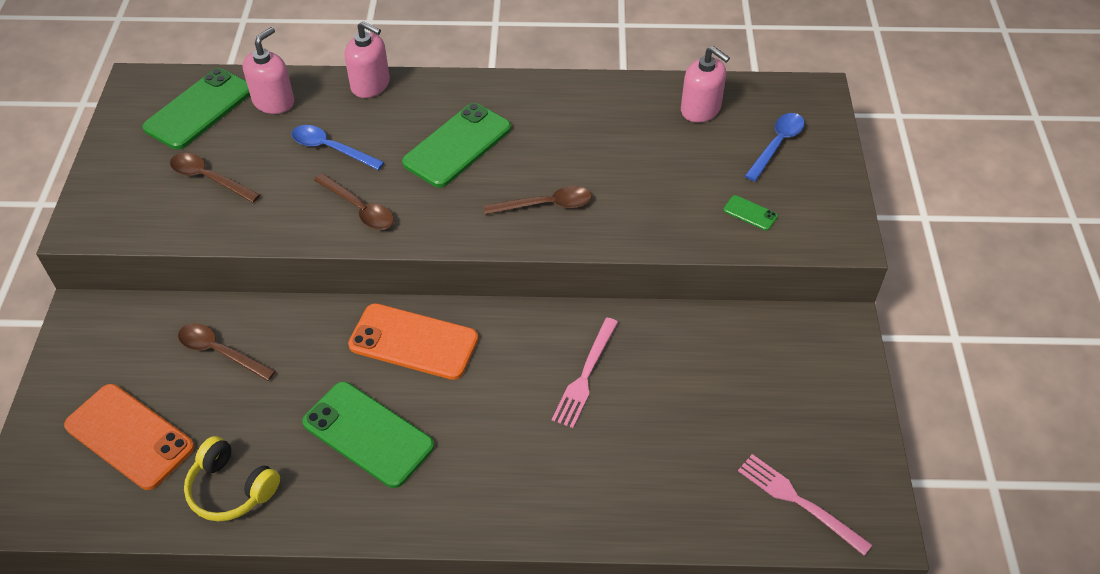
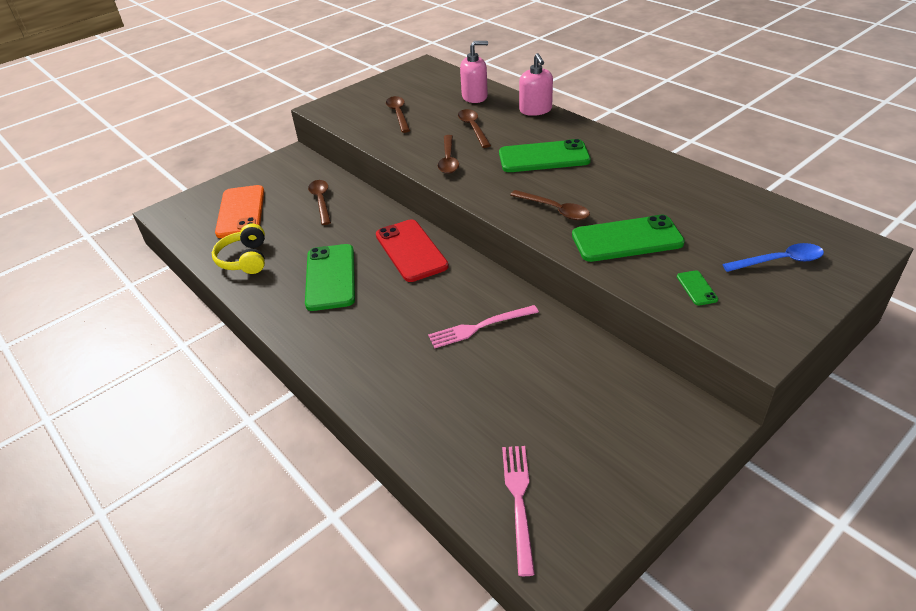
camera: 50 degrees right, 10 degrees down
(199, 109) = (435, 86): green phone -> green phone (627, 239)
(331, 149) = (473, 128): blue spoon -> brown spoon
(413, 342) = (411, 250): orange phone -> red phone
(700, 109) = (742, 213): pink soap dispenser -> none

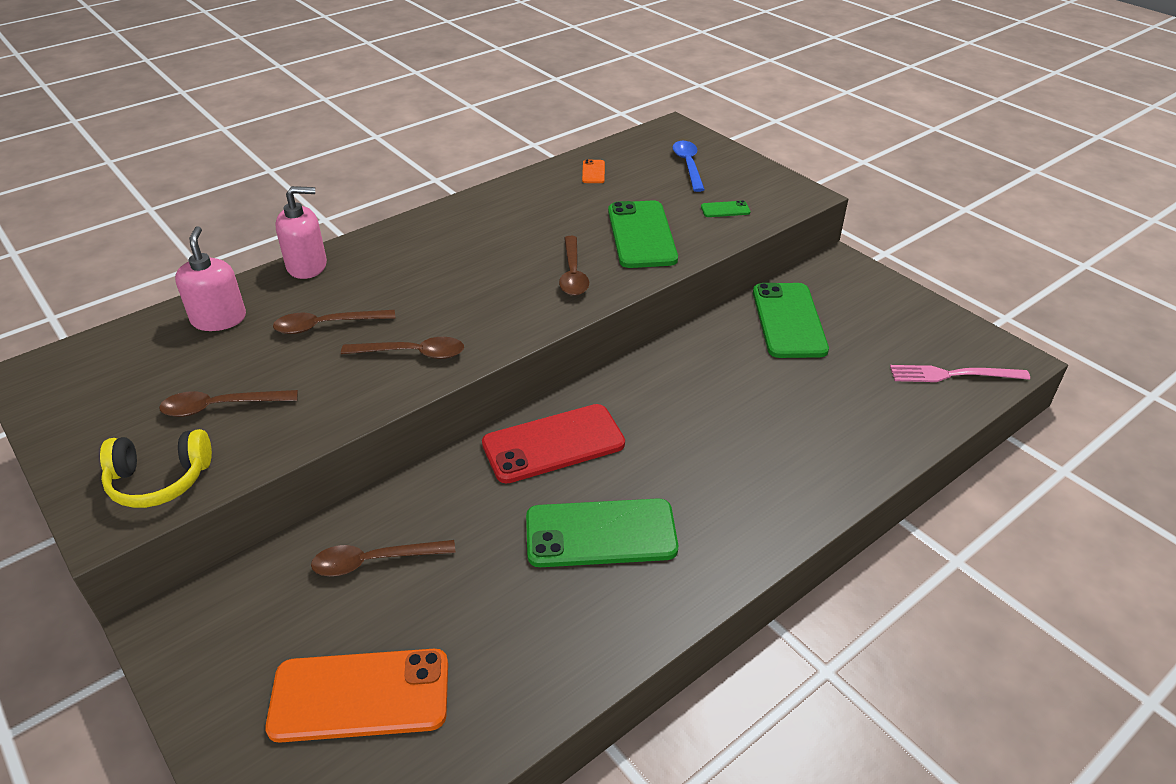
camera: 90 degrees left, 0 degrees up
(245, 259) = (527, 662): yellow headphones -> yellow headphones (160, 480)
(480, 327) = (718, 386): pink fork -> none
(544, 157) = (446, 271): green phone -> green phone (789, 320)
(555, 210) = (573, 274): brown spoon -> brown spoon turned 135 degrees clockwise
(729, 205) = (593, 172): none -> orange phone

